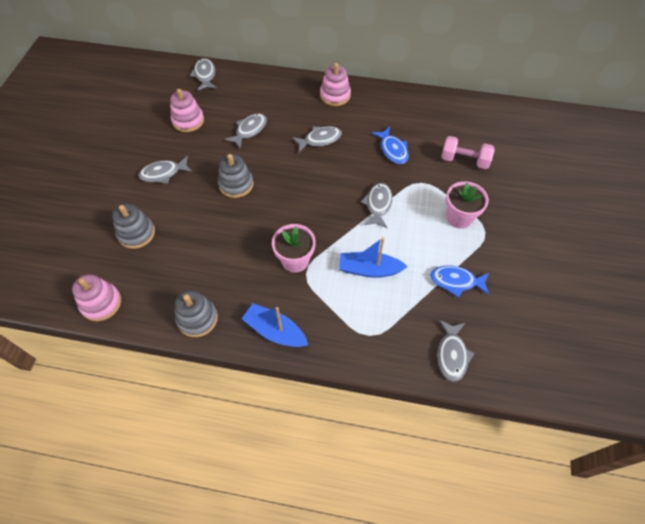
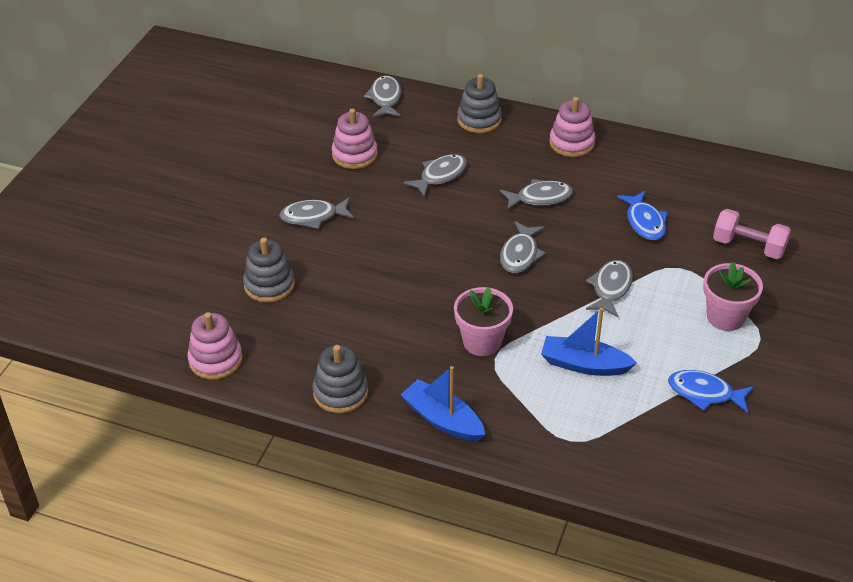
camera: 10 degrees right, 15 degrees down
(236, 184) = (412, 241): grey stacking toy -> grey stacking toy (479, 120)
(452, 354) = (681, 476): grey fish -> grey fish (520, 254)

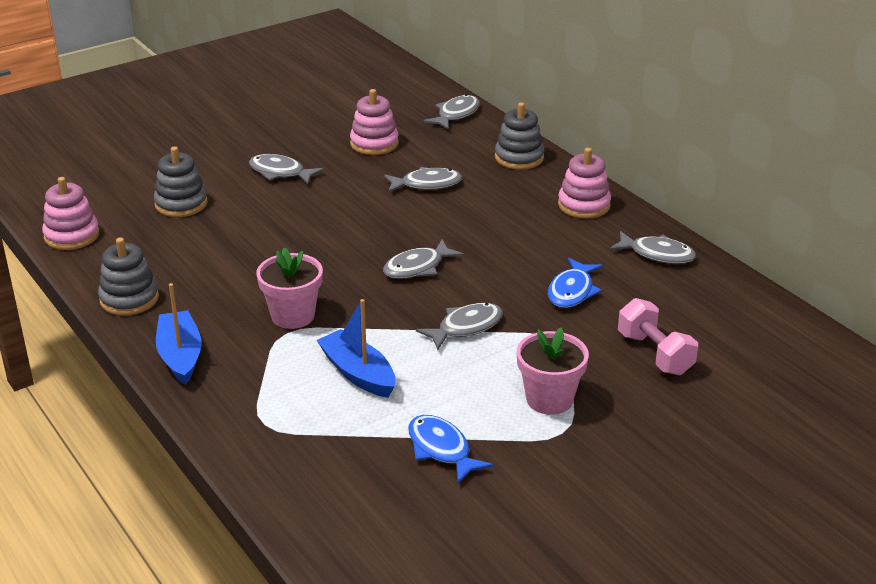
camera: 35 degrees right, 10 degrees down
(540, 198) = (495, 234): grey fish -> grey fish (657, 254)

